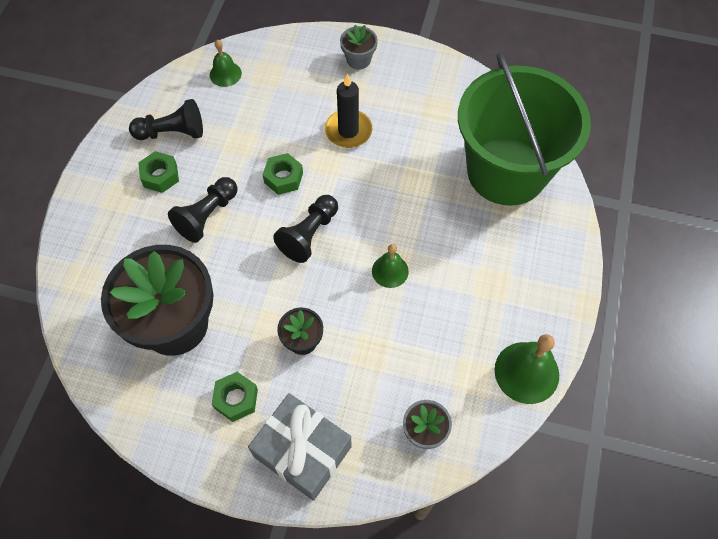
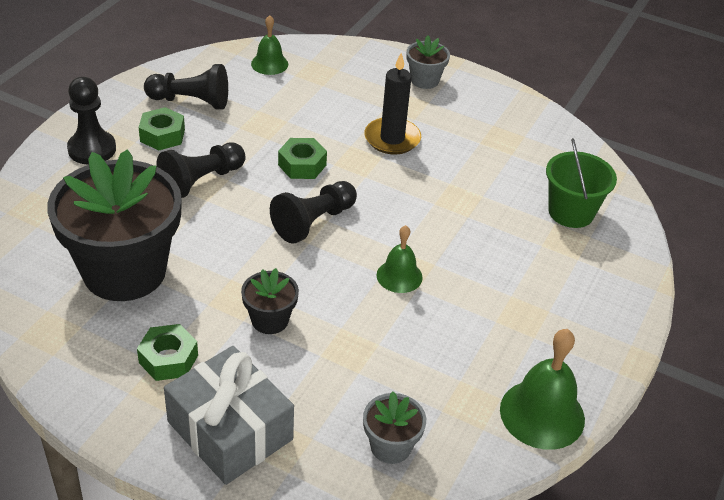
camera: 10 degrees right, 20 degrees down
(107, 206) = (92, 149): none -> black pawn
(506, 171) = (571, 212): green bucket -> green bucket, size x0.47

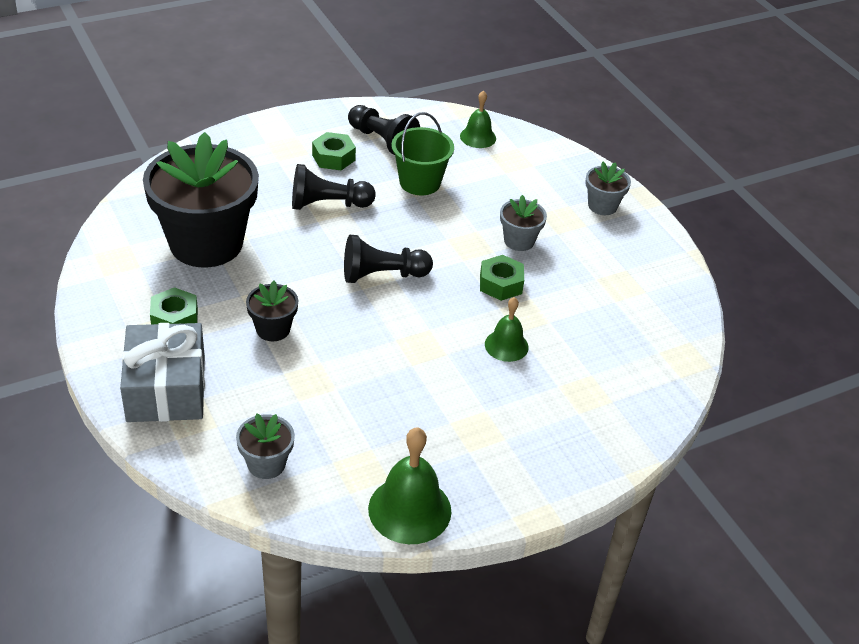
camera: 35 degrees right, 0 degrees up
(92, 149) = (271, 145): black pawn -> none
(302, 165) = (419, 228): green nut -> green nut (500, 284)
(392, 139) = (519, 241): black candle -> grey flower pot
(399, 276) = (407, 348): green bell -> green bell (506, 345)
(571, 212) = (617, 373): green bucket -> green bucket (420, 182)

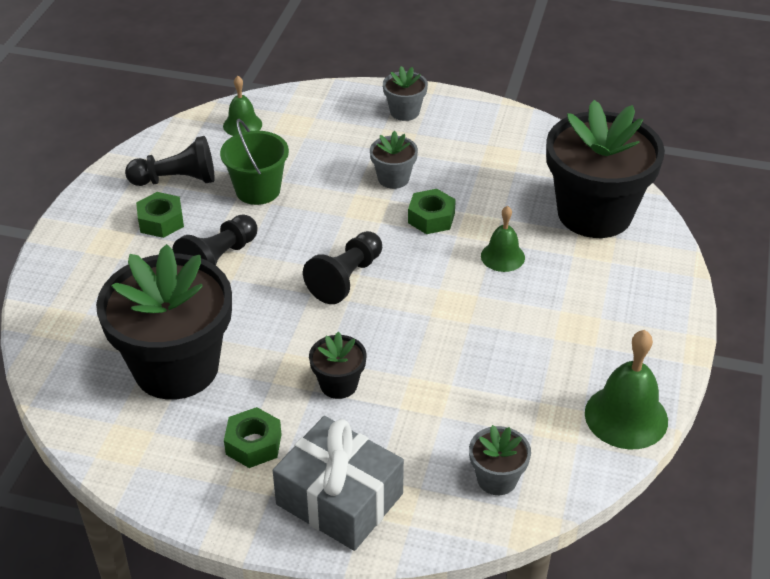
camera: 45 degrees left, 0 degrees up
(624, 373) = (594, 213): none -> black flower pot

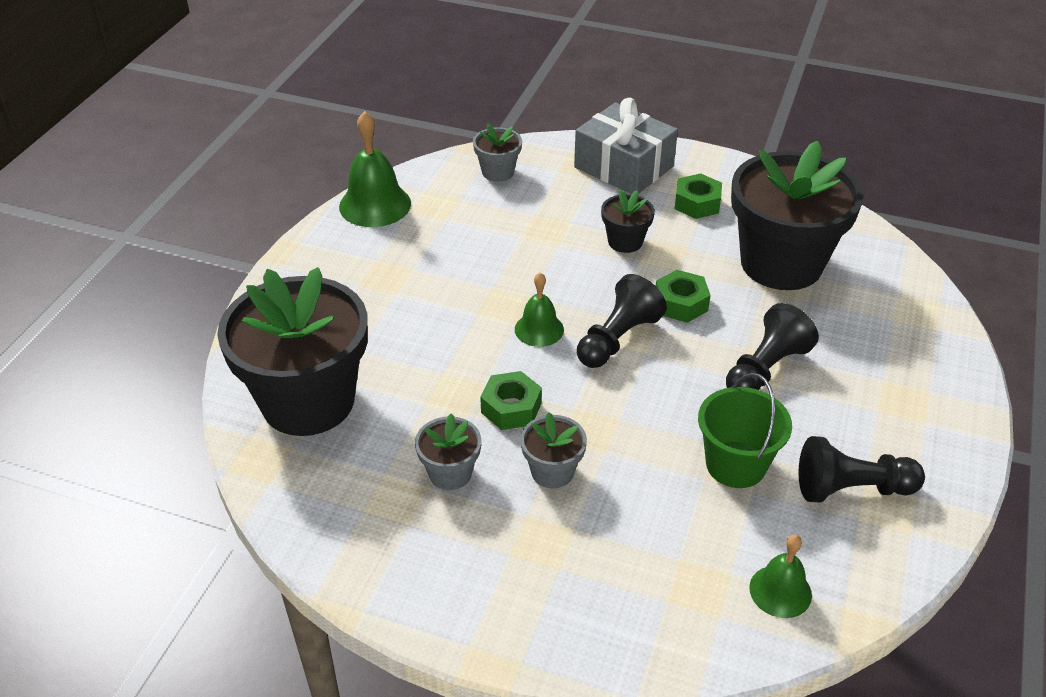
camera: 175 degrees left, 0 degrees up
(161, 221) = (851, 425): green nut -> green nut (681, 303)
(404, 112) = (522, 602): grey flower pot -> grey flower pot (450, 473)
(502, 256) = (438, 353): green bell -> green bell (539, 329)

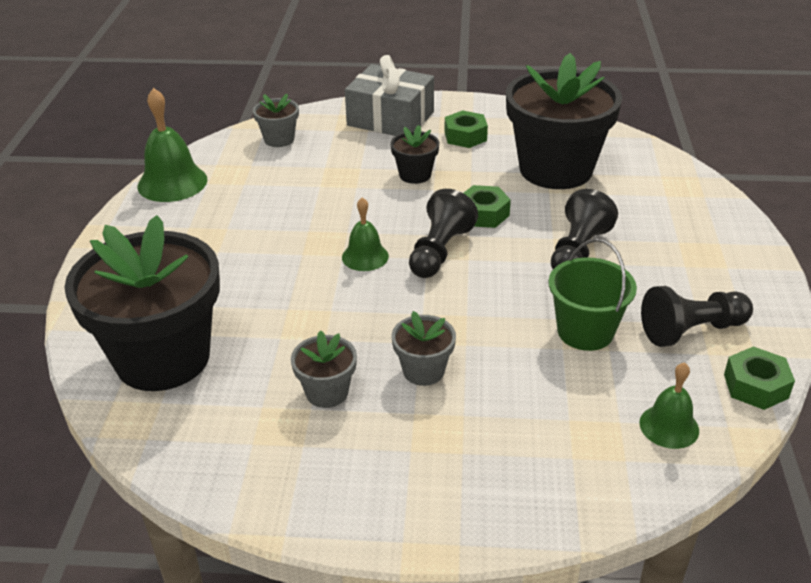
camera: 15 degrees left, 5 degrees down
(511, 408) = (364, 325): green nut -> green nut (755, 386)

